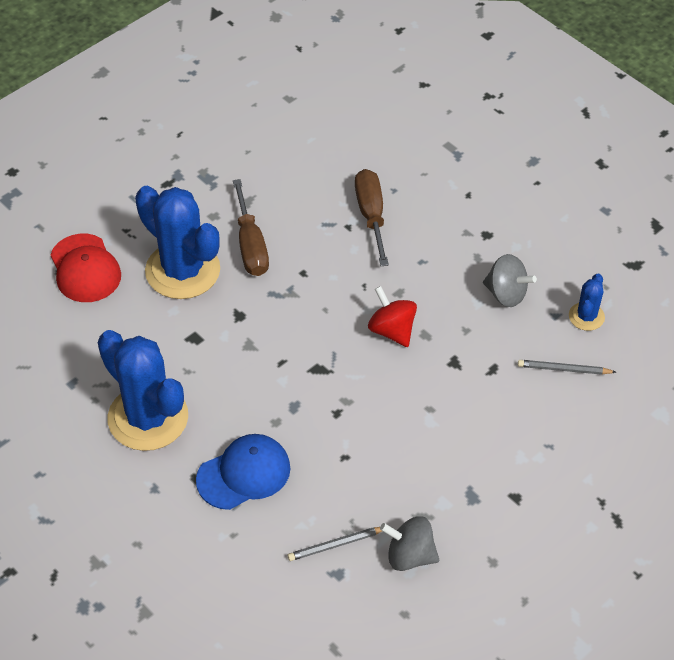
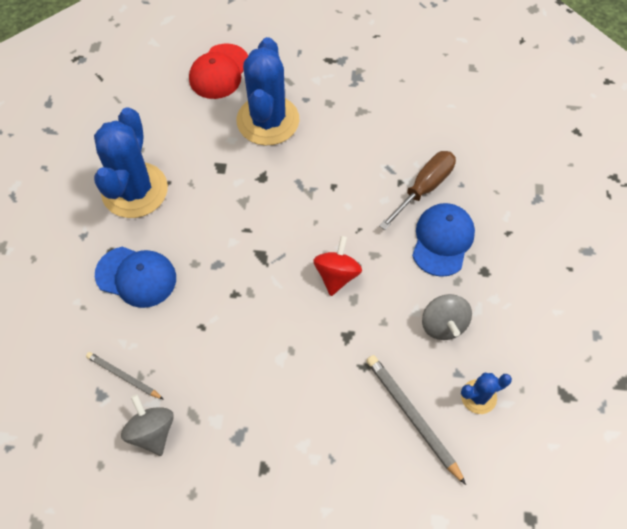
camera: 50 degrees right, 10 degrees up
(250, 245) = (325, 140): brown screwdriver -> none
(432, 239) = (442, 240): none -> blue cap
(564, 369) = (412, 417): grey pencil -> grey pencil, size x1.61

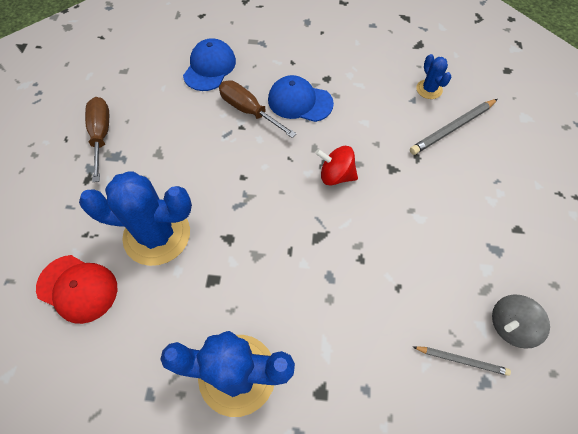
camera: 90 degrees left, 0 degrees up
(123, 376) = (461, 360): grey pencil -> grey pencil turned 105 degrees counterclockwise
(136, 277) = (349, 360): blue cap -> blue cap (209, 67)
(381, 62) = (101, 135): none -> brown screwdriver
(443, 325) = (374, 106): grey spinning top -> none

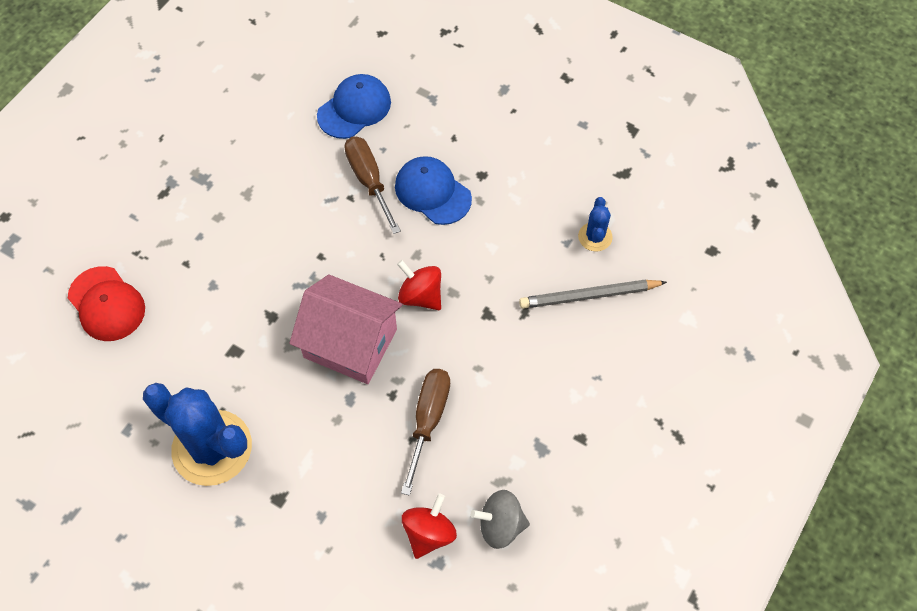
camera: 25 degrees right, 0 degrees up
(101, 135) = (198, 148): brown screwdriver -> brown screwdriver (428, 420)
(157, 235) = (203, 282): blue cactus -> none
(304, 233) = (350, 343): none -> pink house
(461, 360) = (429, 533): grey pencil -> red spinning top

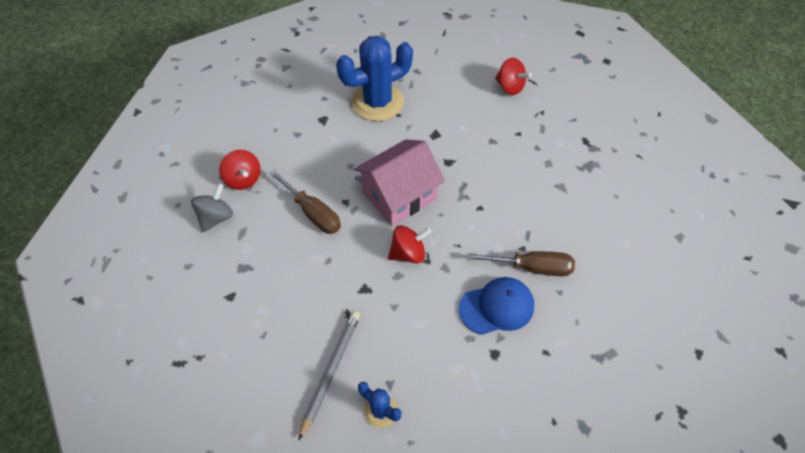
camera: 120 degrees right, 5 degrees down
(106, 304) = (510, 87): red cap -> red spinning top
(354, 108) = (613, 290): blue cap -> none

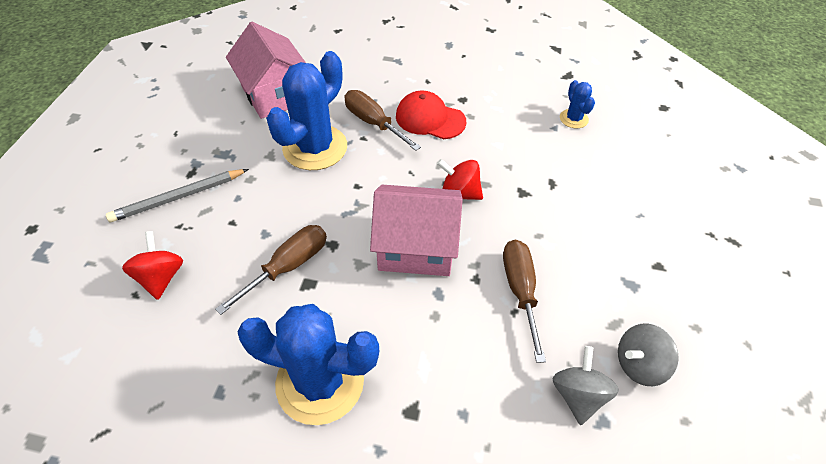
camera: 140 degrees left, 5 degrees down
(243, 179) = (578, 395): red spinning top -> grey spinning top
(331, 371) = (595, 159): grey pencil -> grey pencil (178, 197)
(456, 134) = (288, 266): none -> brown screwdriver
(497, 307) = (430, 119): blue cap -> red cap
(542, 214) = (315, 148): none -> blue cactus
(633, 236) = (275, 94): none -> pink house

